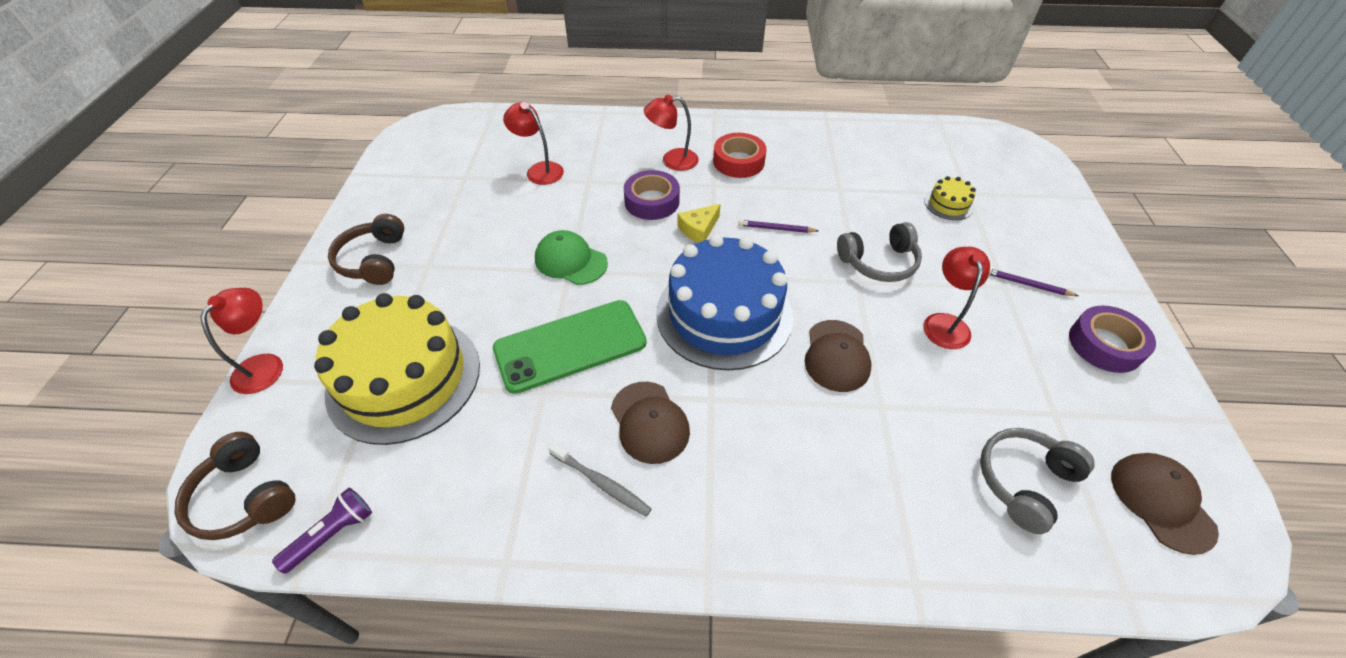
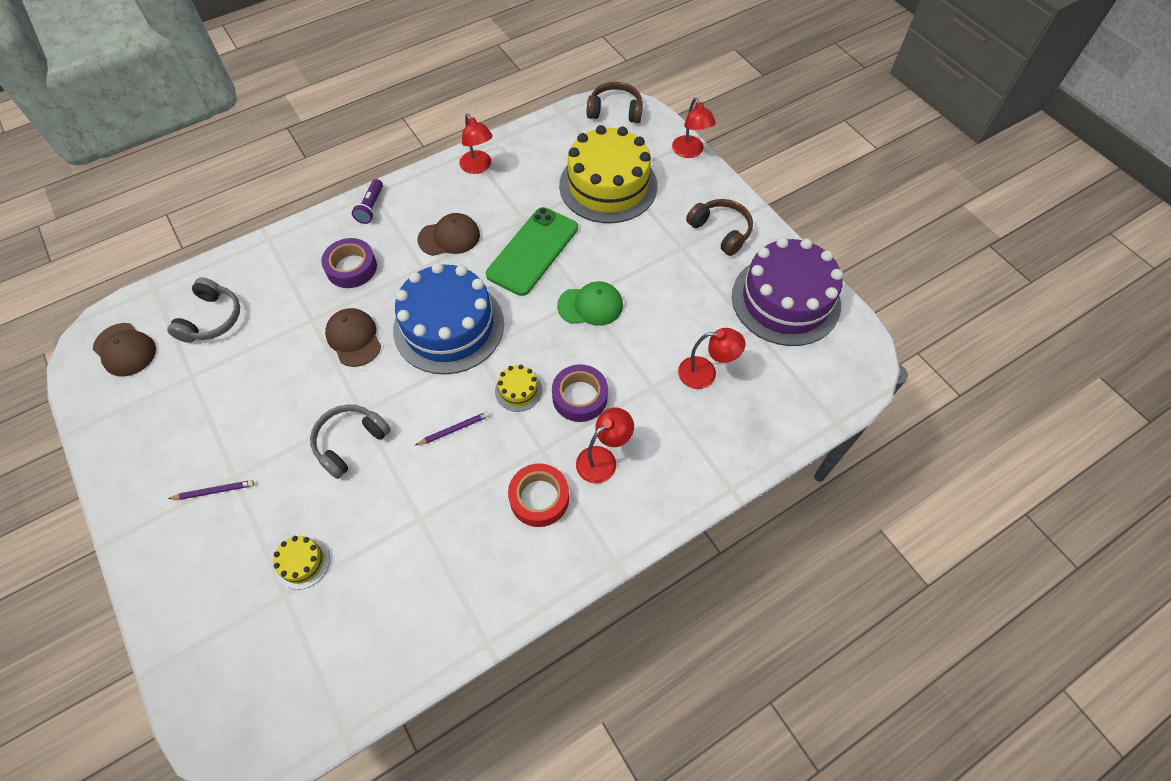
camera: 145 degrees right, 10 degrees up
(332, 534) = (559, 121): purple flashlight -> purple flashlight (371, 207)
(412, 182) = (785, 300): none -> purple cake
(601, 483) = (452, 199): grey toothbrush -> none
(649, 422) = (449, 237): brown cap -> brown cap turned 135 degrees clockwise
(699, 229) = (518, 390): yellow cheese -> yellow cake
(944, 323) = (281, 410): red lamp -> red lamp (478, 167)
(1105, 345) = (148, 459): purple tape -> purple tape (351, 268)

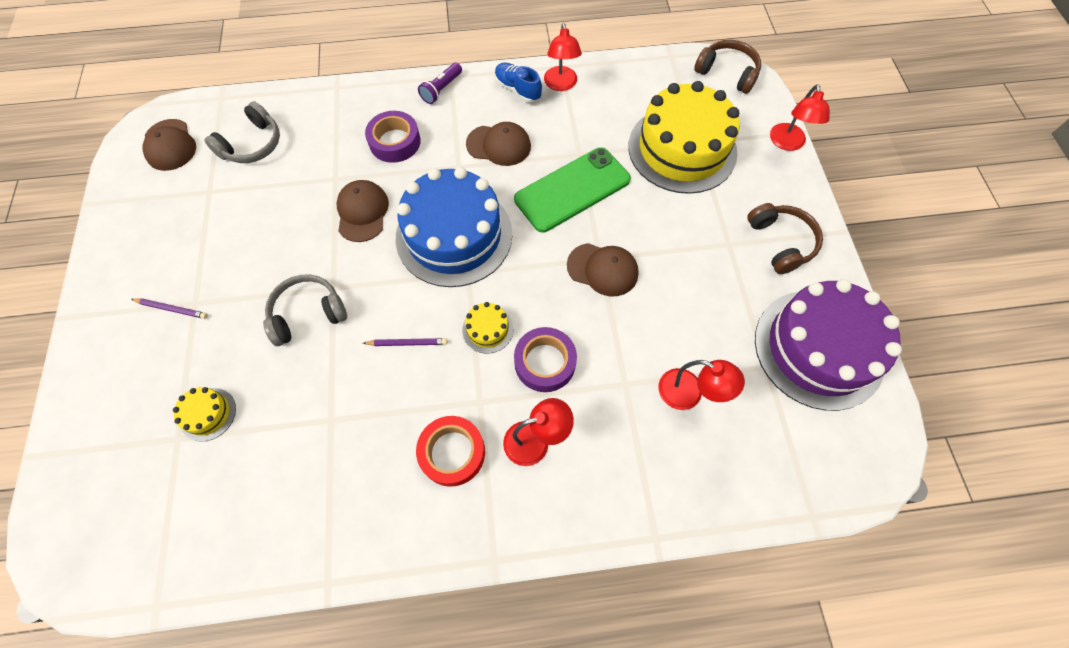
camera: 25 degrees right, 5 degrees up
(442, 184) = (517, 90): none -> blue shoe
(590, 305) = (602, 269): green cap -> brown cap

